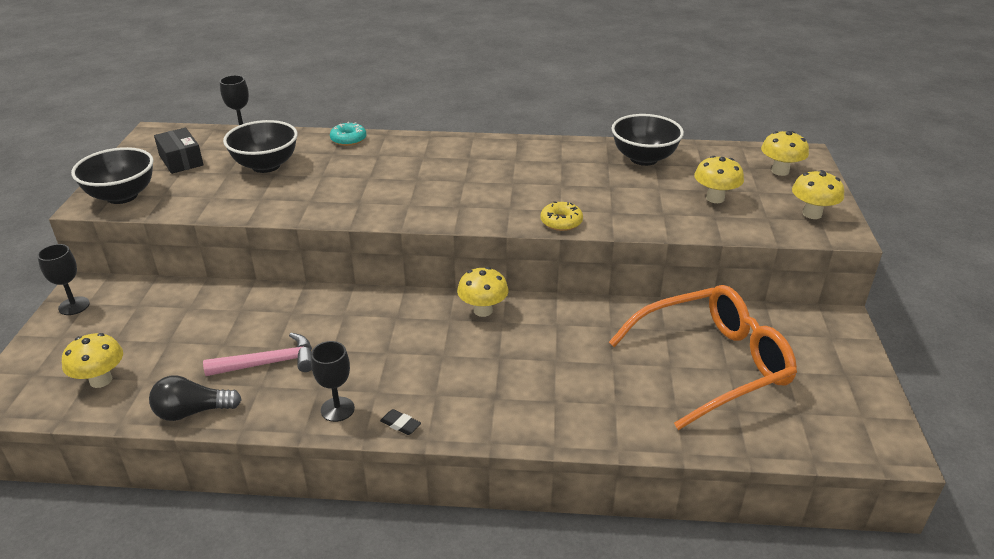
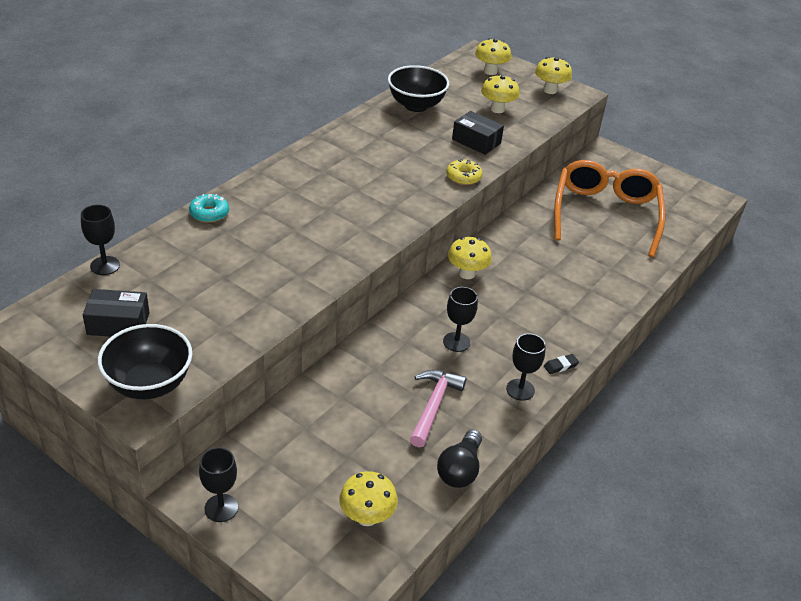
camera: 60 degrees left, 5 degrees up
(266, 165) = (200, 276): black bowl -> none
(372, 342) = (456, 342): none -> black goblet
(635, 207) = (476, 141): none -> black box

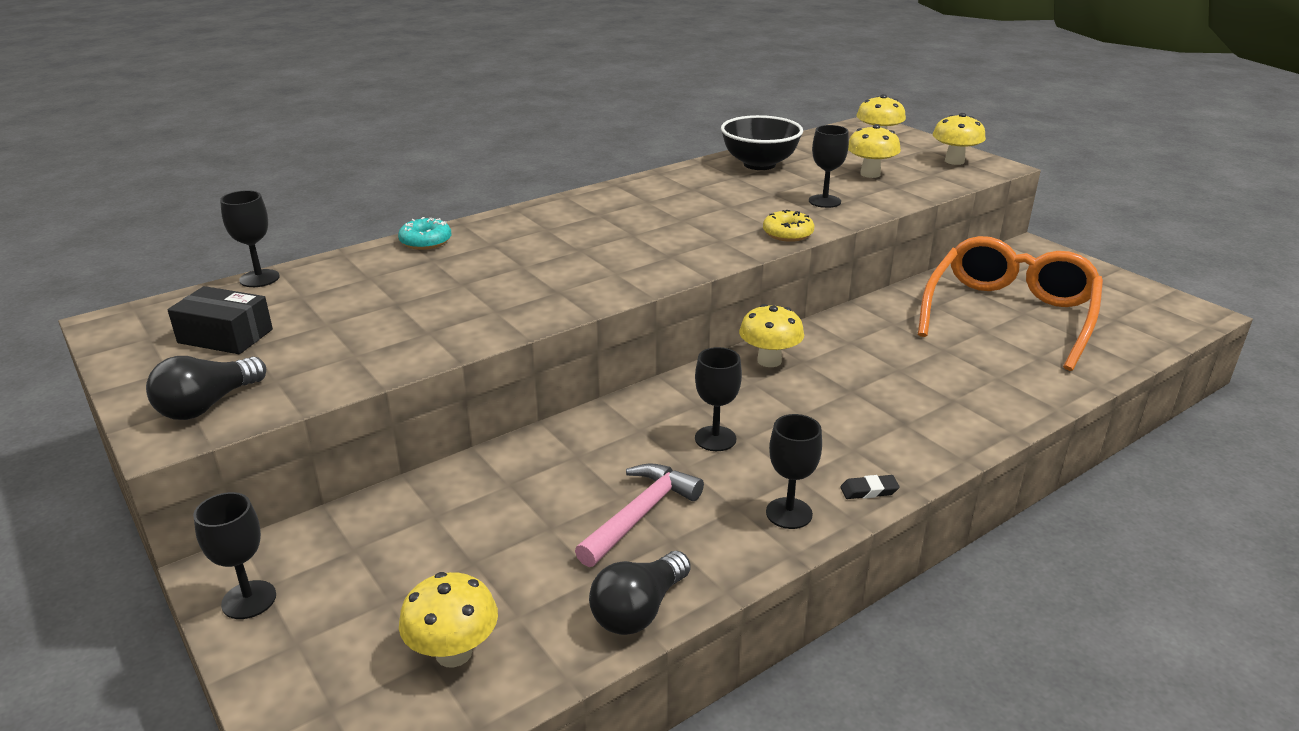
camera: 20 degrees right, 10 degrees down
(149, 384) = (208, 405): black bowl -> black light bulb
(476, 141) = (824, 201): black box -> black goblet

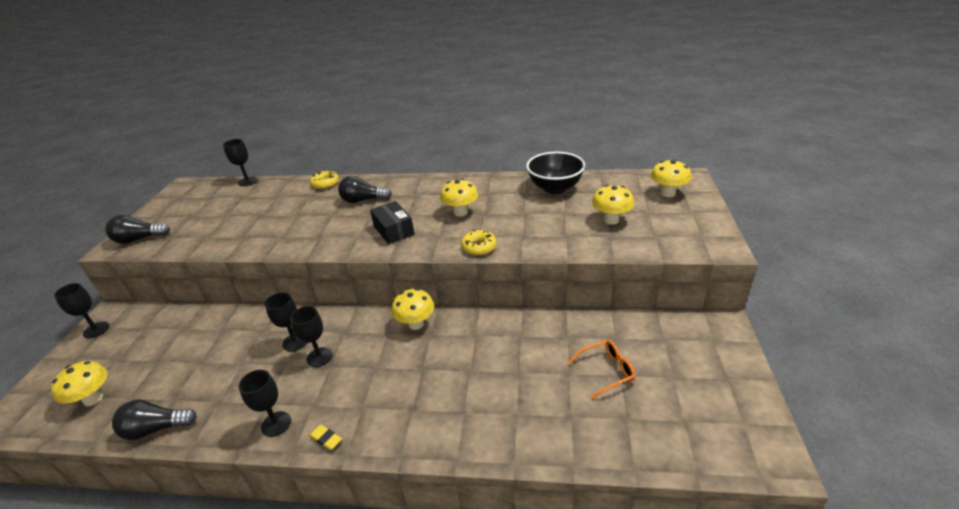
camera: 45 degrees right, 5 degrees up
(225, 336) = (194, 207): black box -> black box (393, 230)
(426, 241) = (325, 184): turquoise donut -> yellow donut
(535, 240) = (363, 200): none -> black light bulb
(640, 514) = (231, 379): pink hammer -> none
(824, 201) = (543, 231): black goblet -> black goblet (295, 342)
(869, 490) = (326, 439): black eraser -> yellow eraser
(954, 161) = (694, 230): yellow mushroom -> yellow mushroom (460, 212)
(1009, 315) = (605, 371): orange glasses -> orange glasses, size x0.42

